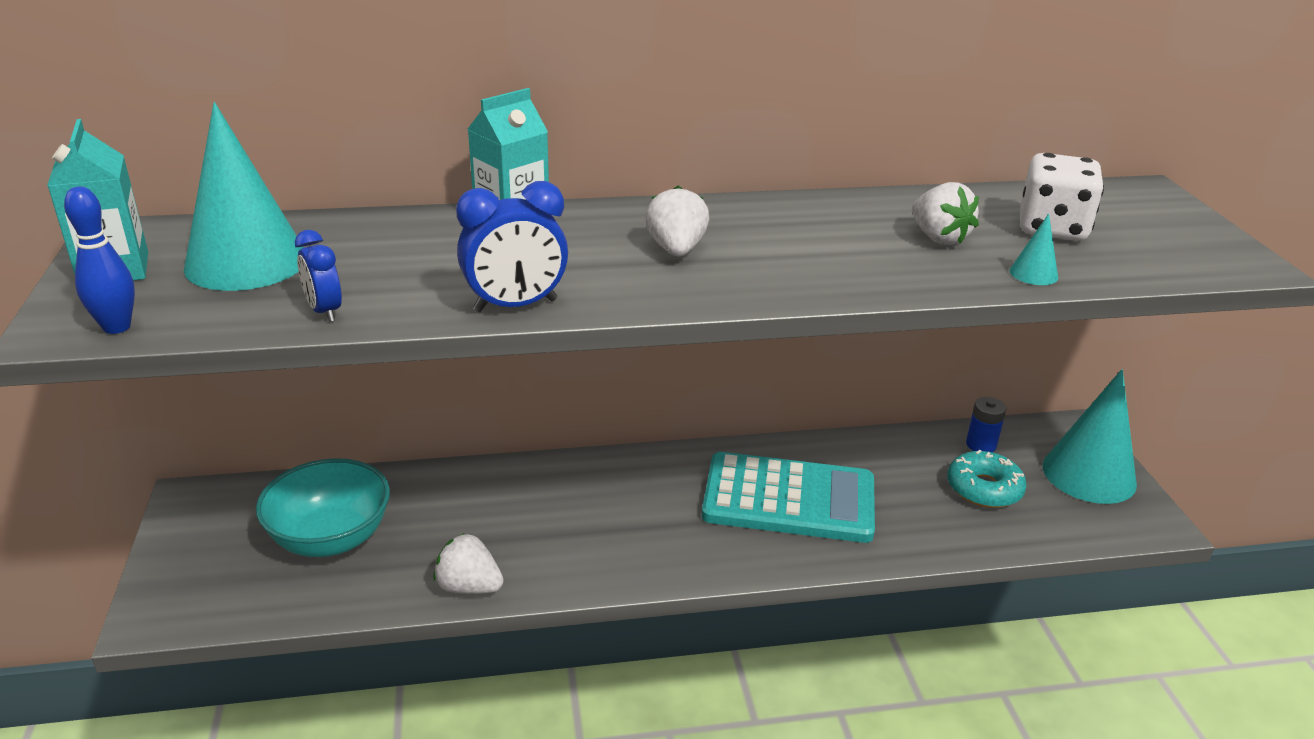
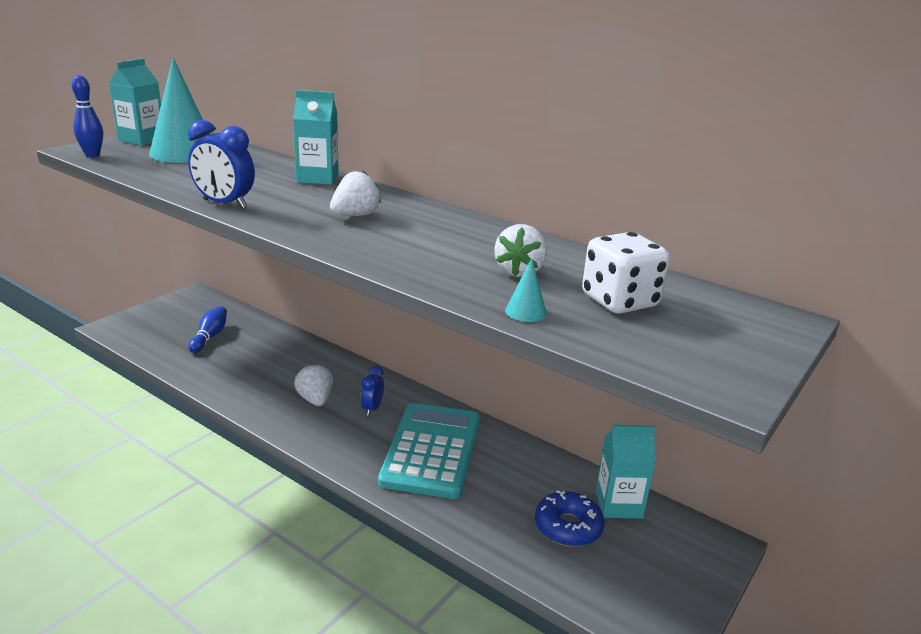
camera: 45 degrees right, 5 degrees down
(324, 311) = (159, 177): blue clock -> blue clock (372, 408)
(331, 538) = (210, 337): turquoise bowl -> blue bowling pin
(469, 587) = (219, 387): white strawberry -> white strawberry (315, 399)
(789, 499) = (432, 450): turquoise calculator -> turquoise calculator turned 135 degrees counterclockwise
(981, 445) = (618, 504): blue battery -> turquoise carton
(984, 489) = (568, 527): turquoise donut -> blue donut
(1089, 474) = (671, 574): turquoise cone -> none

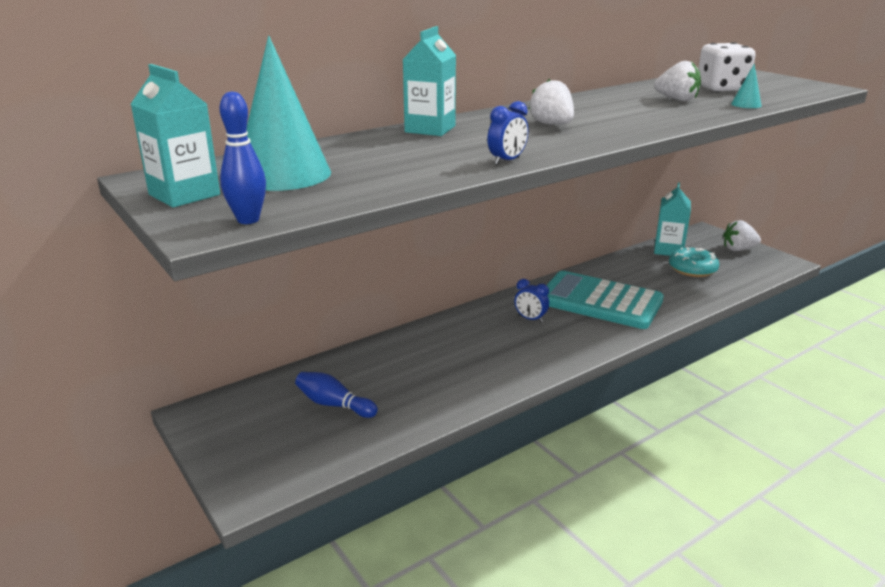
camera: 70 degrees left, 0 degrees up
(224, 204) = (507, 161): blue clock -> blue clock, size x0.62
(315, 399) = (506, 345): white strawberry -> white strawberry (738, 249)
(568, 527) = (692, 269): blue donut -> turquoise donut

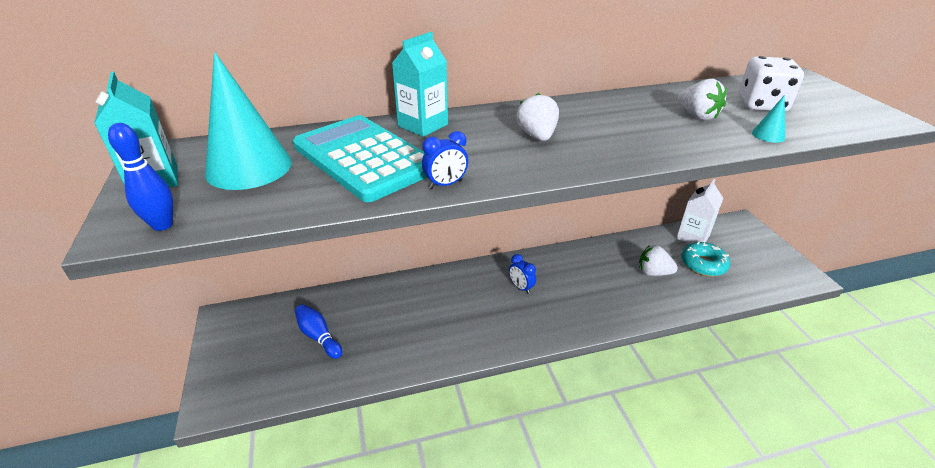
camera: 20 degrees right, 10 degrees up
(599, 301) = (593, 282): turquoise calculator -> turquoise calculator (364, 158)
(668, 250) = (692, 237): turquoise carton -> white carton
(738, 249) = (764, 250): white strawberry -> white strawberry (653, 272)

